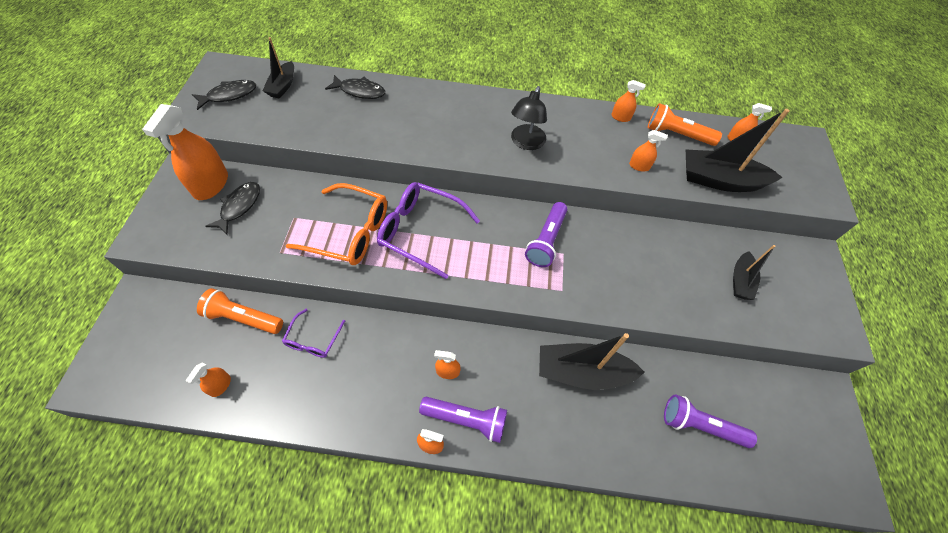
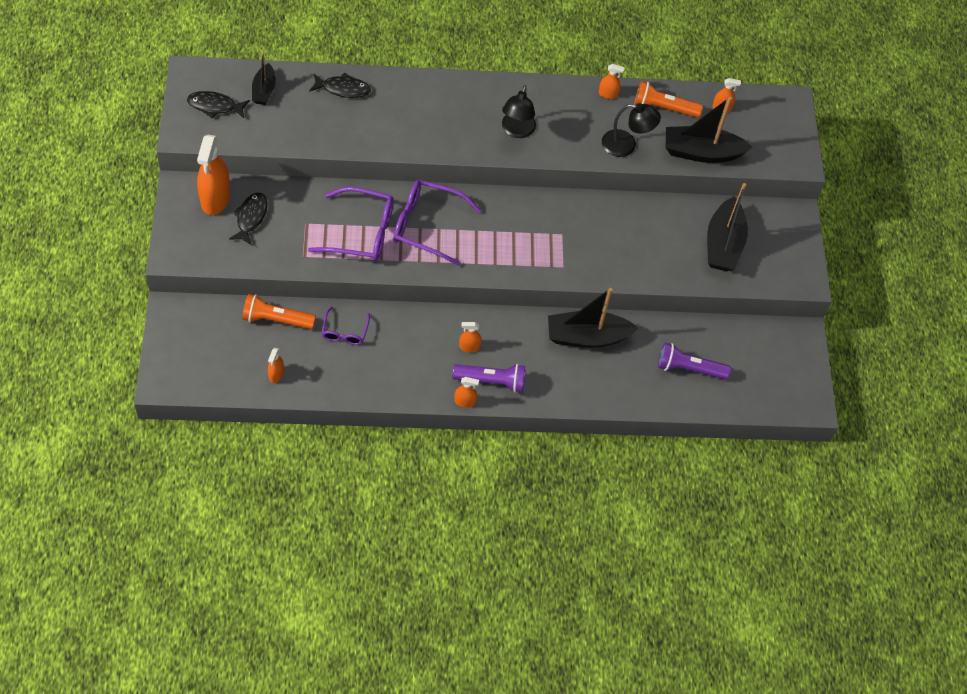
camera: 10 degrees left, 0 degrees up
(229, 95) = (215, 106): black fish -> black fish turned 135 degrees counterclockwise
(349, 232) = (361, 232): orange glasses -> purple glasses
(546, 241) = (545, 224): purple flashlight -> none
(639, 166) = (626, 145): orange spray bottle -> black lamp
(740, 281) = (723, 244): black boat -> black boat, size x1.73

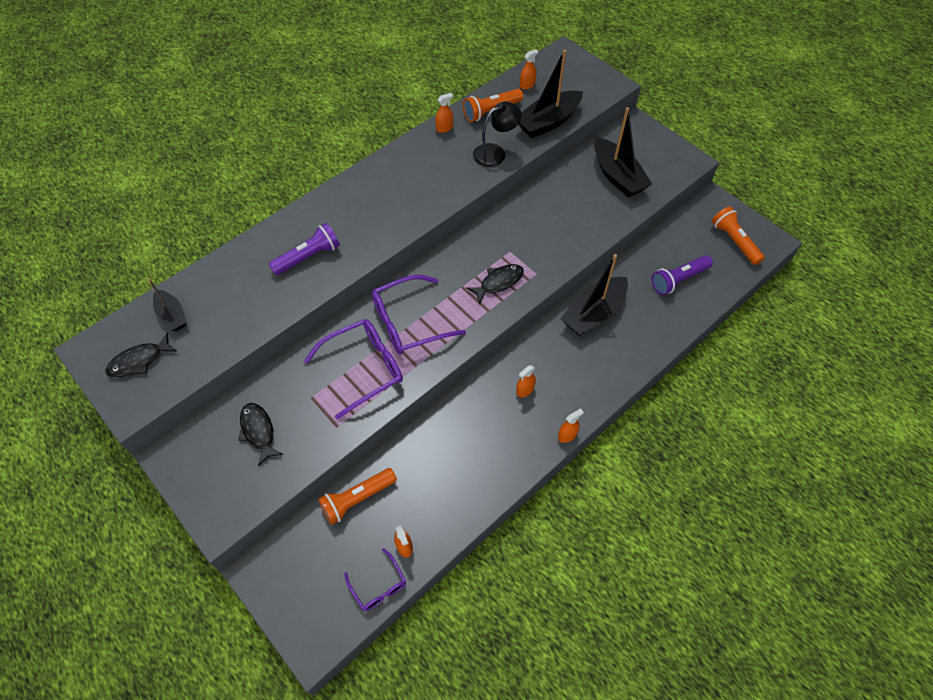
camera: 35 degrees left, 0 degrees up
(215, 198) = (210, 440): orange spray bottle -> none
(343, 89) = (241, 265): black fish -> black fish (499, 282)
(345, 331) = (422, 460): purple glasses -> purple glasses (378, 585)
(491, 381) = (568, 402): purple flashlight -> purple flashlight (308, 257)
(517, 131) = (409, 198): black lamp -> none
(777, 379) = (734, 241): none -> orange flashlight

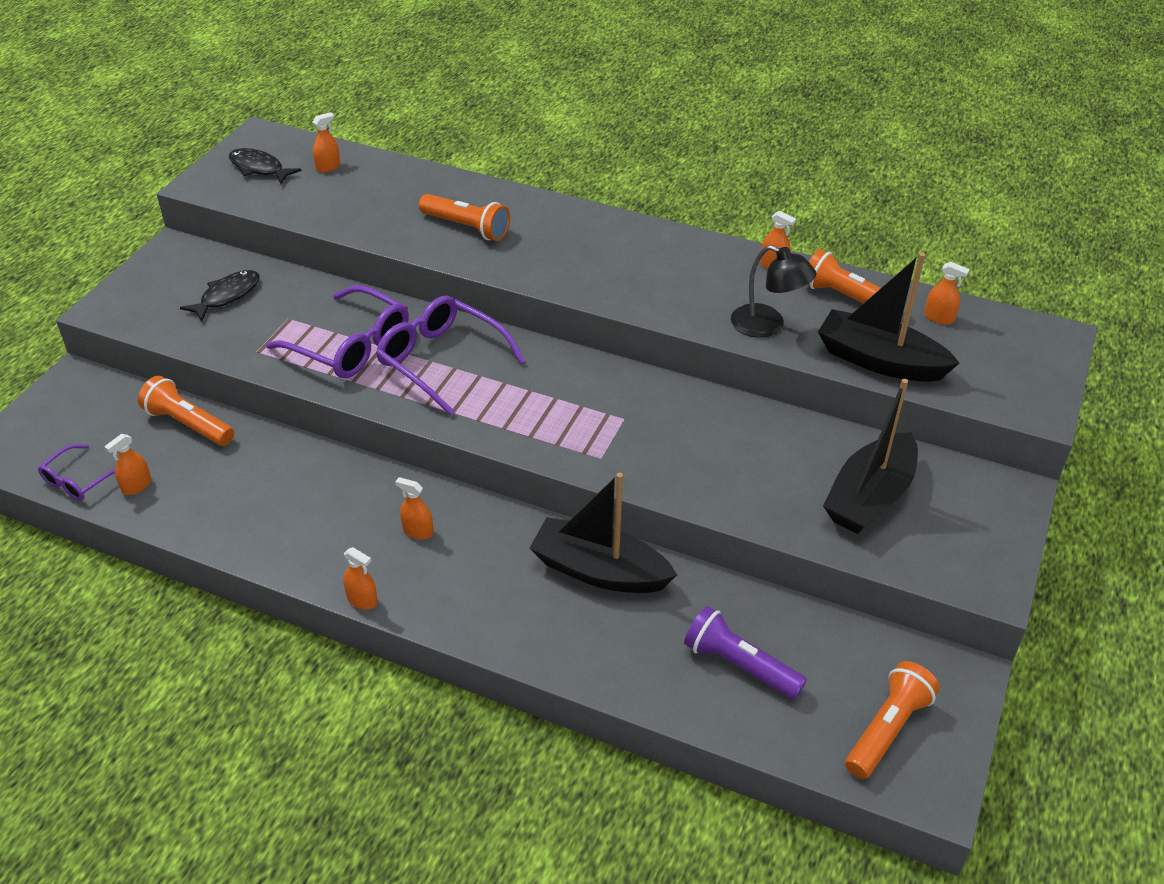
camera: 65 degrees right, 15 degrees down
(172, 315) = (328, 167): black boat -> orange spray bottle
(308, 257) = (466, 227): purple flashlight -> orange flashlight
(499, 282) = (560, 424): black fish -> none

